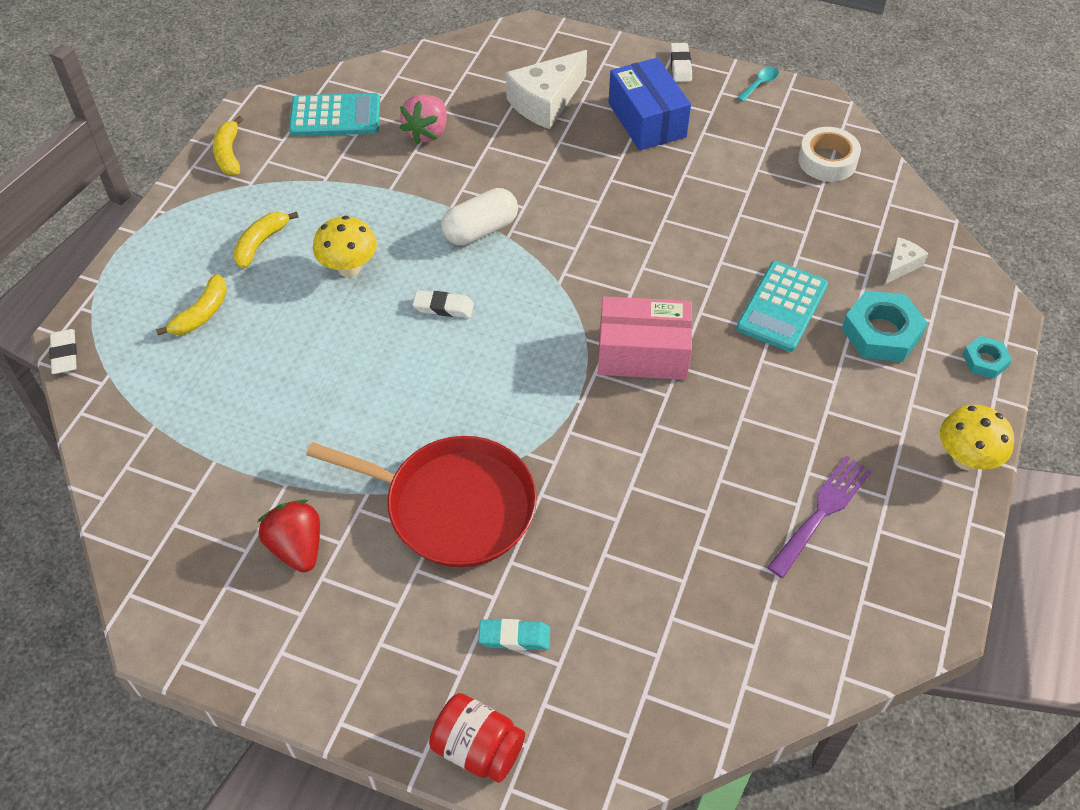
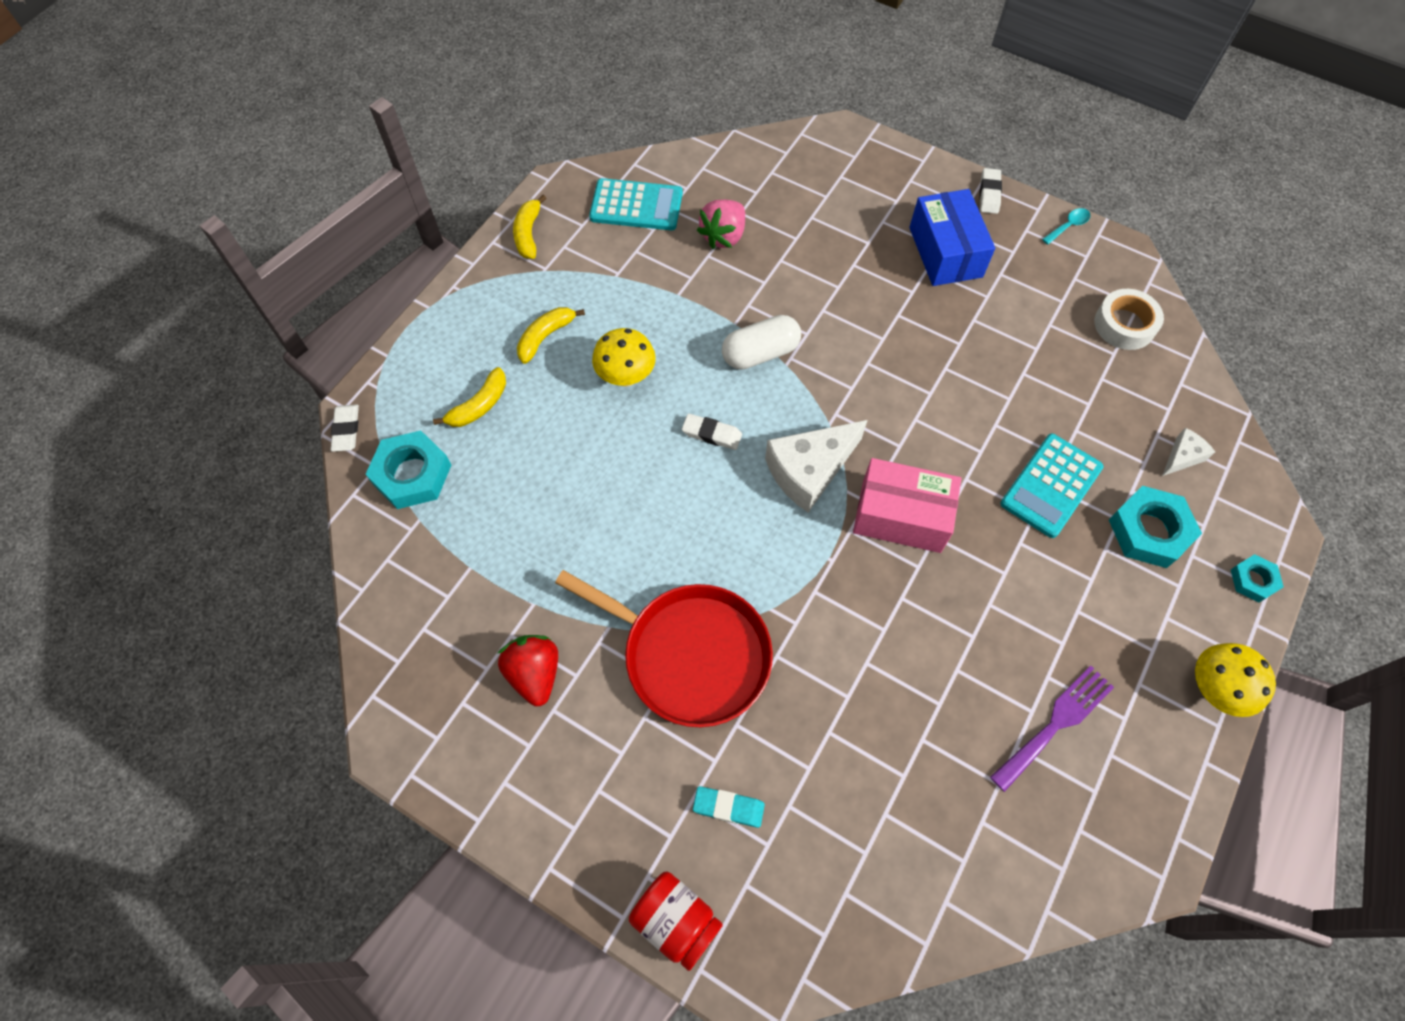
camera: 10 degrees right, 10 degrees up
(140, 385) = (412, 474): none -> turquoise nut
(546, 102) = (846, 217): white cheese -> white cheese (809, 470)

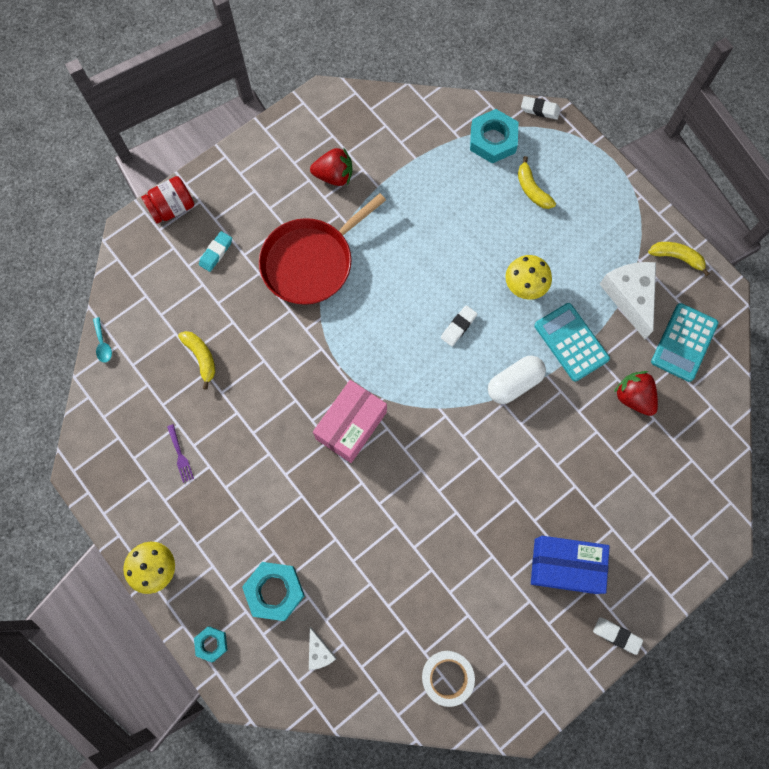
camera: 110 degrees right, 10 degrees up
(545, 337) = (576, 244): yellow banana -> yellow banana (201, 357)
(723, 236) = (633, 397): pink strawberry -> red strawberry
(760, 353) = (514, 383): white capsule -> white capsule turned 60 degrees clockwise
(809, 470) = (407, 379): white cheese -> white cheese (630, 297)
(1051, 486) = (334, 540): turquoise calculator -> turquoise calculator (571, 342)
(1056, 723) = (180, 456): purple fork -> purple fork, size x0.56
(1068, 226) = (561, 687): turquoise spoon -> turquoise spoon (103, 344)

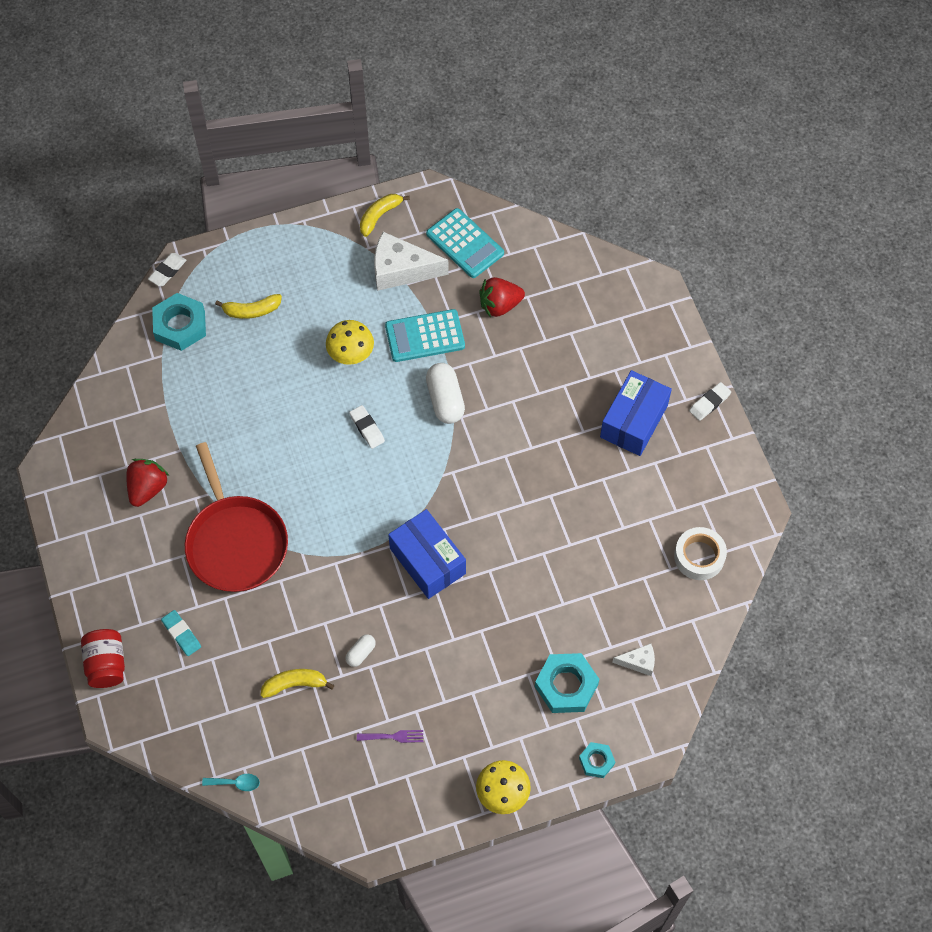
camera: 70 degrees left, 10 degrees down
(246, 400) = (361, 653): none -> white capsule
(351, 425) = (427, 561): pink box -> blue box

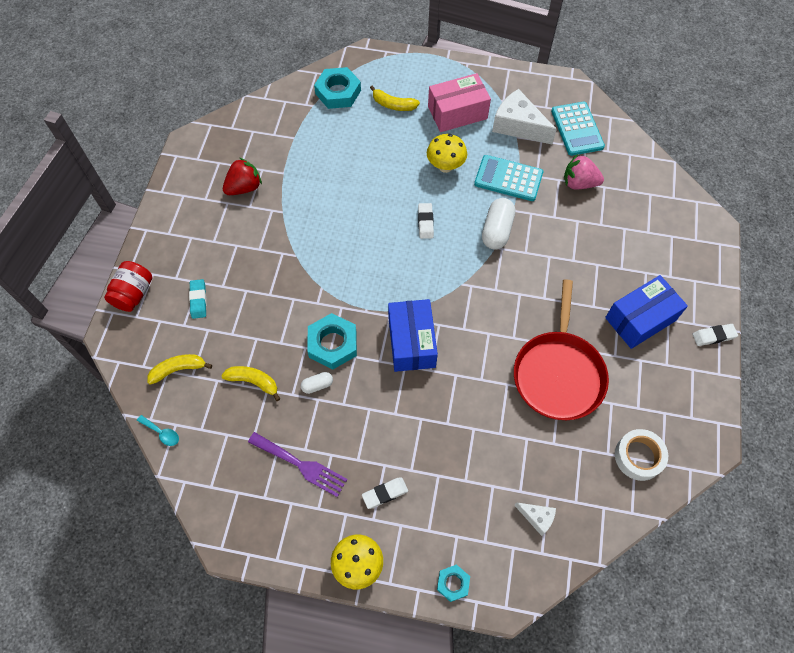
camera: 30 degrees right, 0 degrees up
(167, 271) = (352, 54): white eraser -> white eraser (385, 493)
(236, 542) = (279, 255): red pan -> red pan (558, 373)
(327, 286) = (457, 113): none -> pink box
(379, 216) = (524, 83): yellow banana -> yellow banana (178, 369)
(393, 736) = (301, 465): purple fork -> purple fork, size x1.78
(499, 305) = (579, 183): red strawberry -> pink strawberry
(566, 685) = (464, 503): turquoise nut -> turquoise nut (333, 344)

